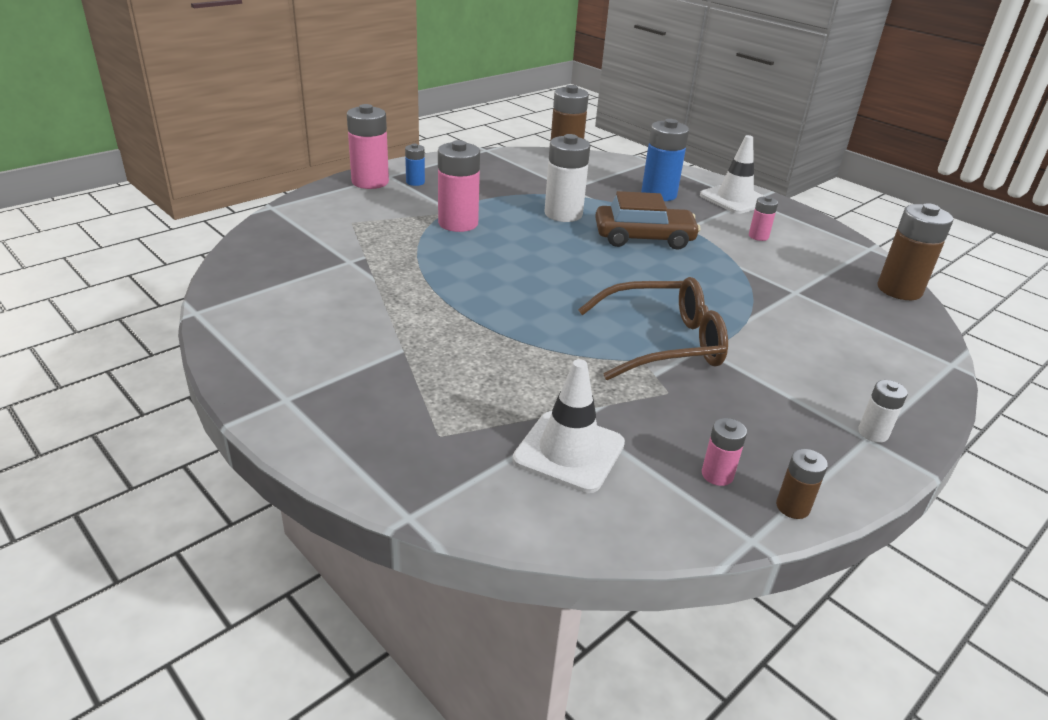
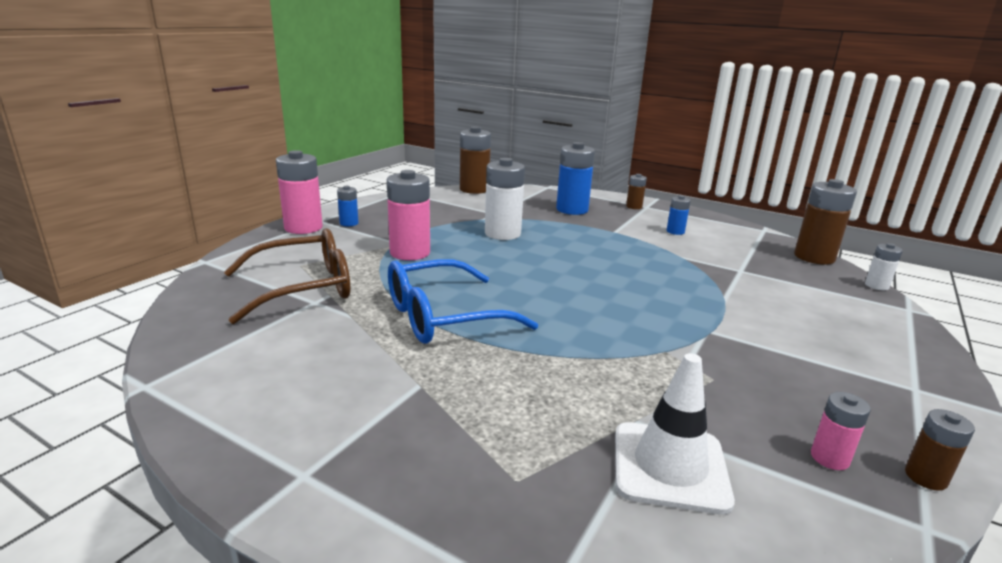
camera: 15 degrees left, 10 degrees down
(455, 293) = (443, 316): none -> blue glasses
(644, 238) = (585, 244): brown car -> none
(663, 342) = (671, 331): brown glasses -> brown glasses (303, 288)
(734, 199) = (634, 207): white traffic cone -> brown battery
(758, 236) = (675, 231): pink battery -> blue battery
(873, 433) = (915, 382): white battery -> white battery (876, 286)

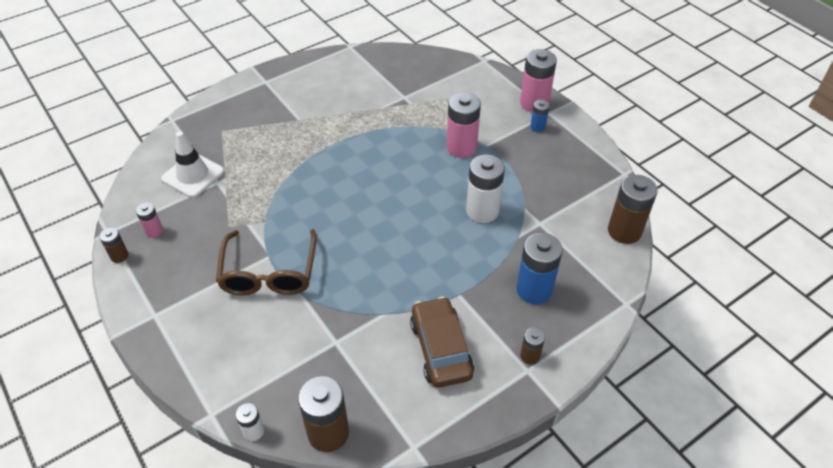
camera: 115 degrees right, 25 degrees up
(303, 288) = (425, 94): brown glasses -> brown glasses (269, 273)
(443, 316) = (358, 142): blue glasses -> none
(675, 231) = (441, 349): blue battery -> brown car

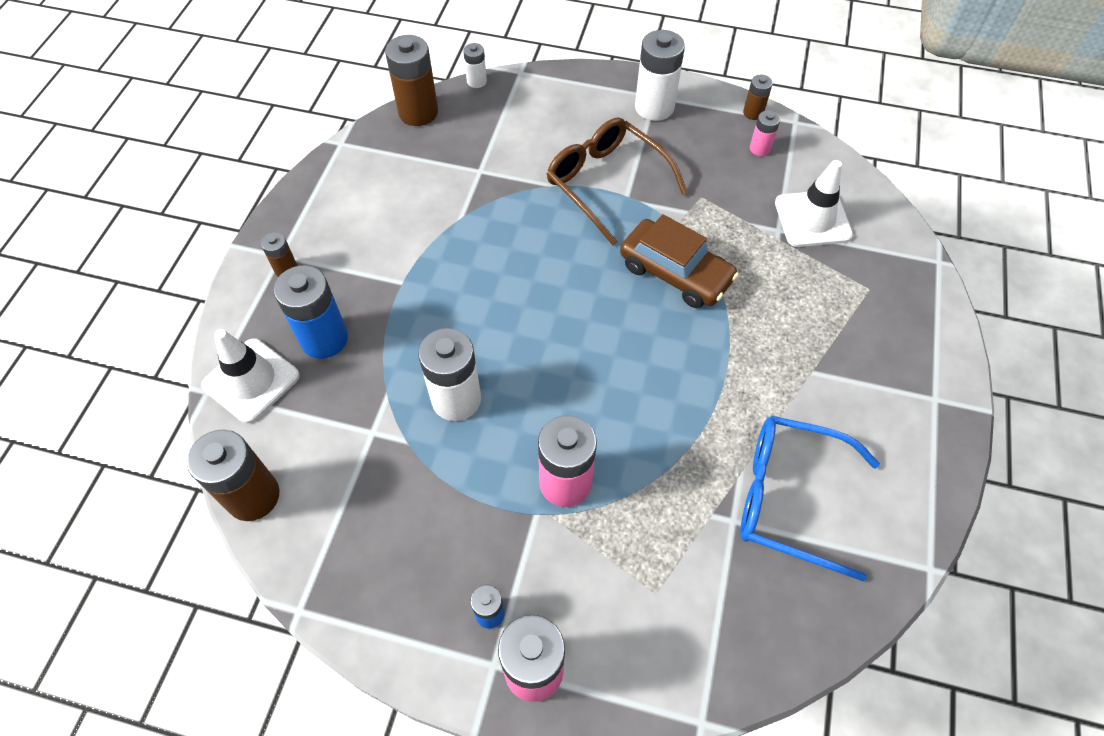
camera: 140 degrees right, 10 degrees up
(168, 306) = (654, 107): none -> white battery
(372, 90) = (789, 498): none -> blue glasses
(441, 349) = (378, 223): brown car -> brown car (675, 272)
(595, 293) = (251, 380): none -> white traffic cone

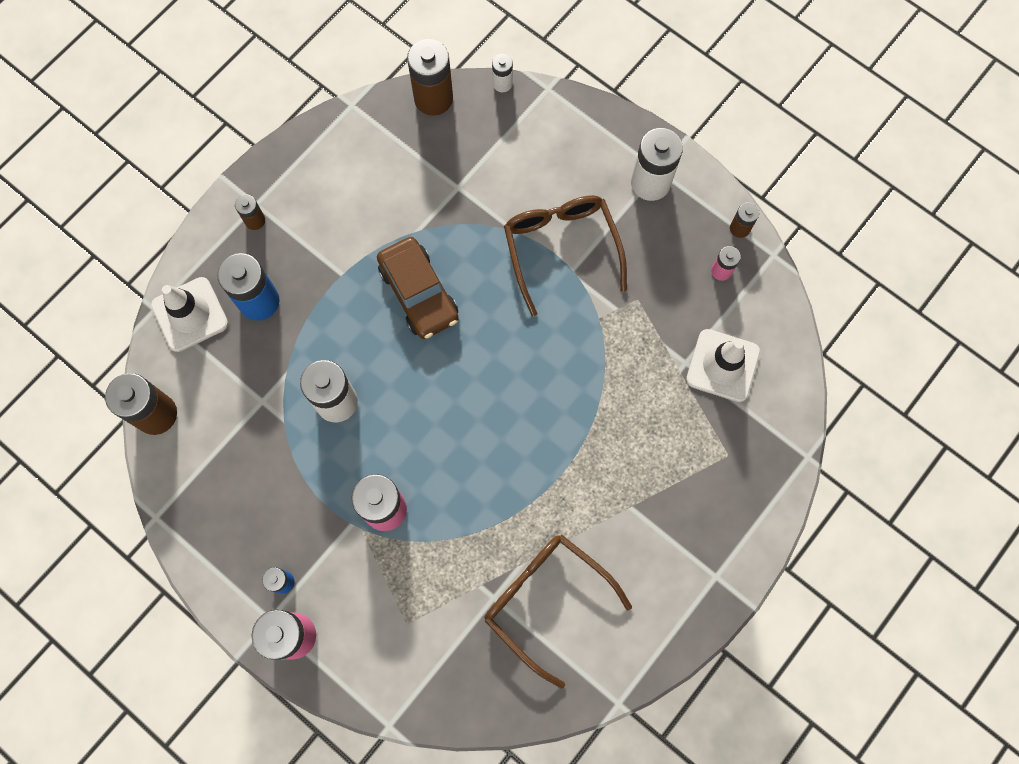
camera: 25 degrees right, 15 degrees up
(675, 272) = (571, 365): brown car -> brown car (419, 293)
(789, 498) = (546, 601): blue glasses -> brown glasses

